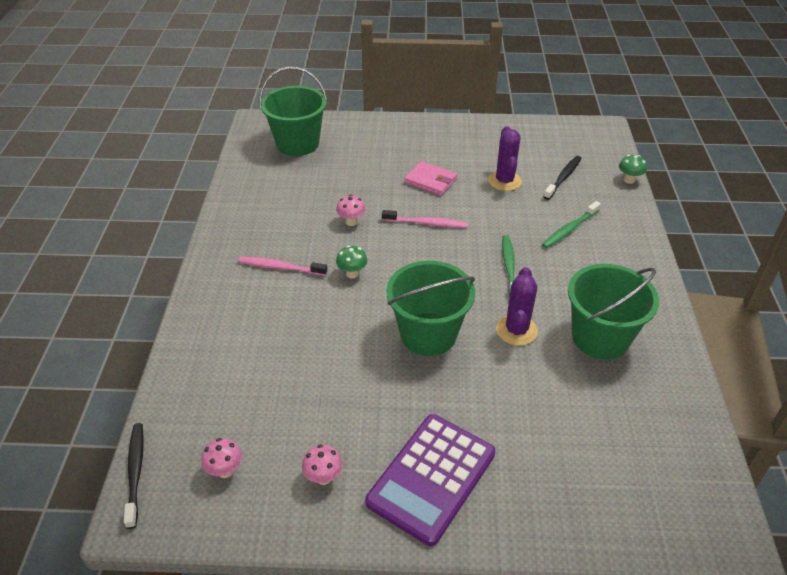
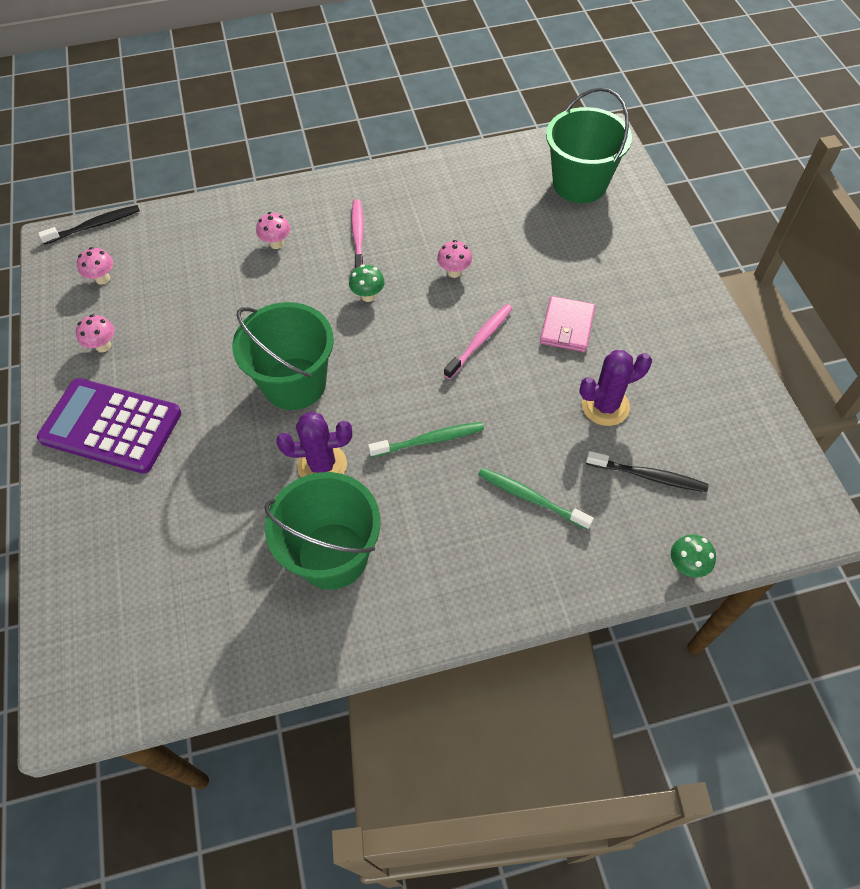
camera: 75 degrees right, 15 degrees up
(257, 322) = (276, 243): none -> pink mushroom
(426, 223) = (480, 341): pink toothbrush -> pink toothbrush turned 135 degrees counterclockwise

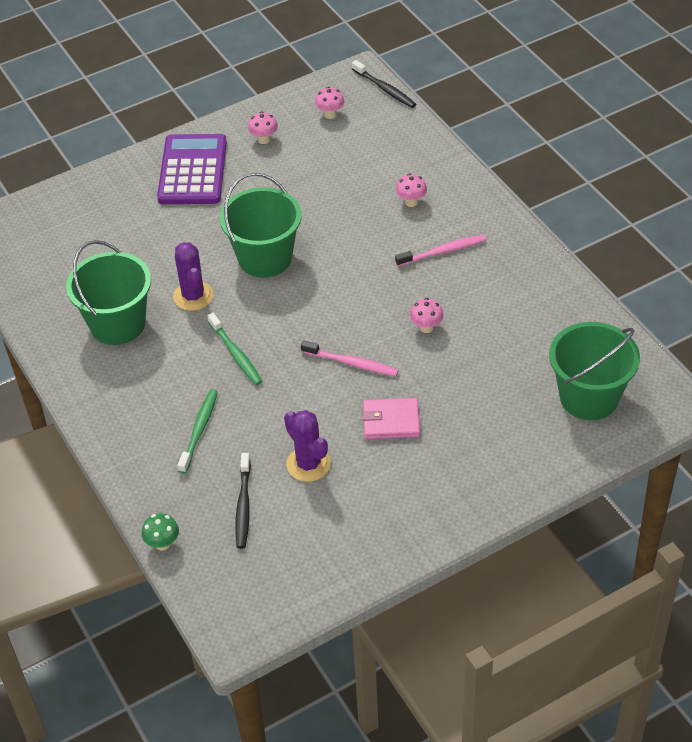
camera: 75 degrees right, 10 degrees down
(368, 296) = (374, 277): green mushroom -> none

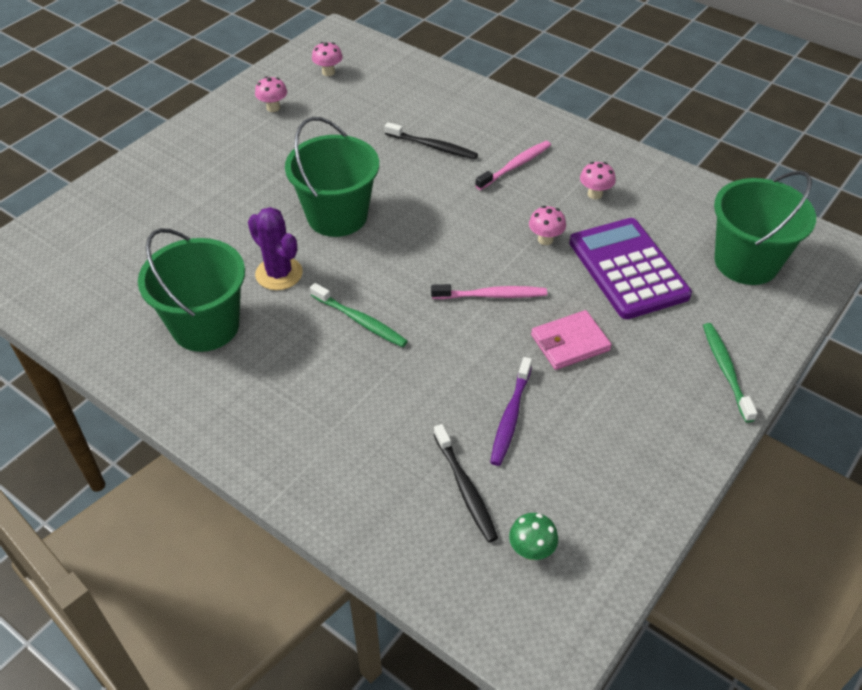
camera: 25 degrees left, 0 degrees up
(162, 543) = (394, 568): green mushroom -> green mushroom (531, 550)
(192, 171) = (212, 152): purple calculator -> purple calculator (627, 269)
(199, 430) = (364, 417): green toothbrush -> green toothbrush (726, 371)
(308, 464) = (510, 416): purple cactus -> purple toothbrush
(384, 89) = (369, 40): black toothbrush -> black toothbrush (432, 146)
(411, 202) = (456, 129): pink mushroom -> pink mushroom (595, 194)

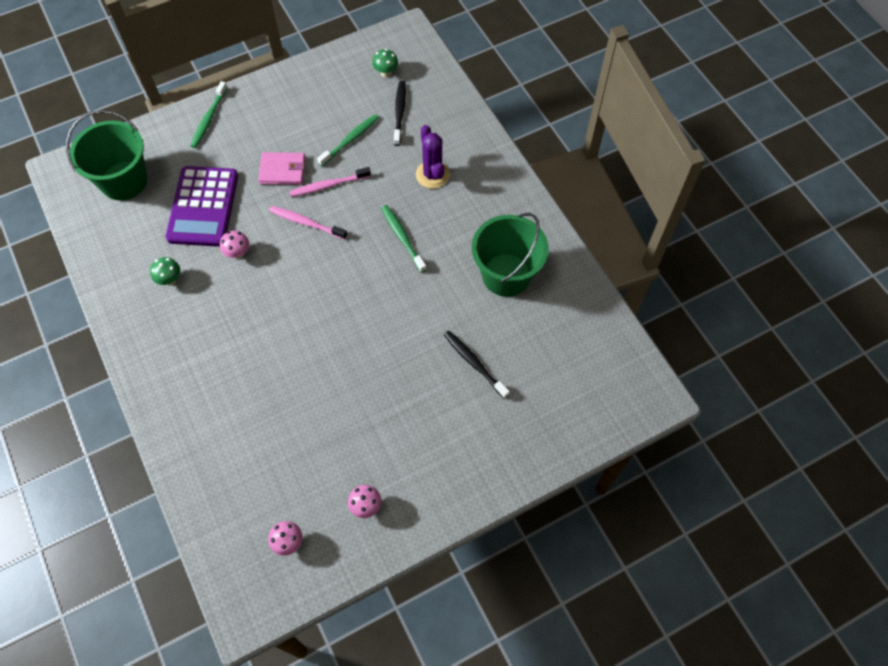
camera: 155 degrees left, 15 degrees up
(279, 274) = (440, 300): purple cactus -> purple cactus (432, 175)
(337, 216) = (373, 339): green bucket -> none
(432, 146) = (255, 387): black toothbrush -> black toothbrush (474, 363)
(510, 416) = (350, 140): purple toothbrush -> green toothbrush
(515, 166) = (205, 335): pink toothbrush -> pink toothbrush (328, 185)
(595, 194) = (170, 280): pink mushroom -> green mushroom

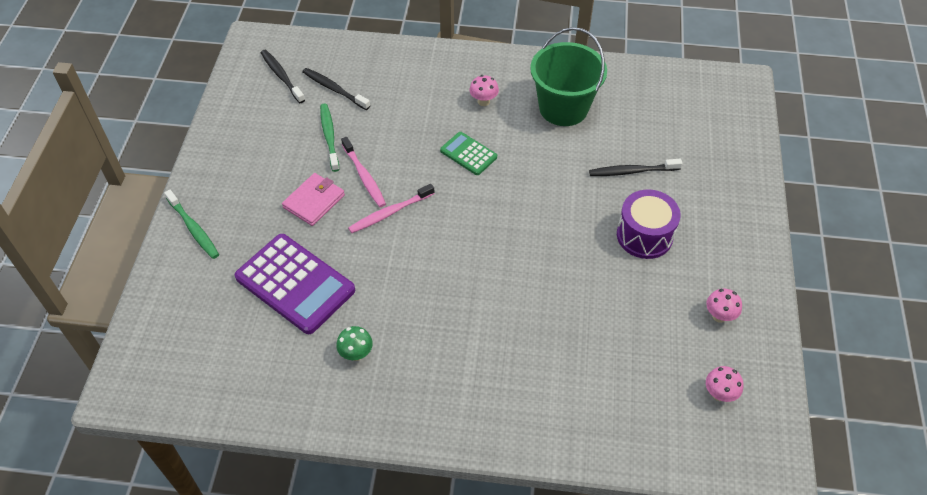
camera: 55 degrees left, 10 degrees down
(124, 181) = (196, 337): green bucket -> none
(238, 253) = (375, 282): pink mushroom -> pink mushroom (483, 101)
(328, 185) = (364, 176): pink toothbrush -> pink toothbrush turned 45 degrees counterclockwise
(386, 73) = (282, 76): green mushroom -> black toothbrush
(402, 238) = (468, 154): green toothbrush -> green calculator
(410, 408) = (644, 235): none -> purple drum
(432, 175) = (421, 101): purple cactus -> none

